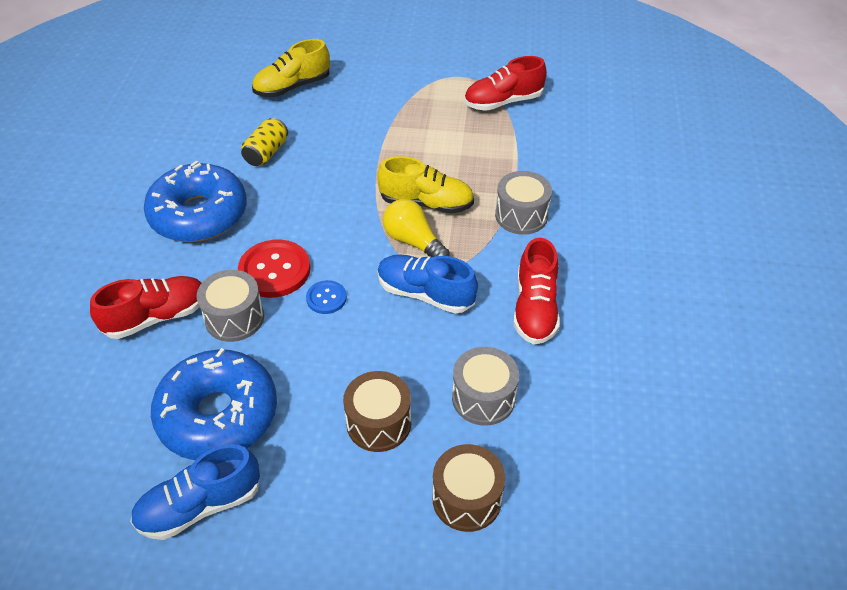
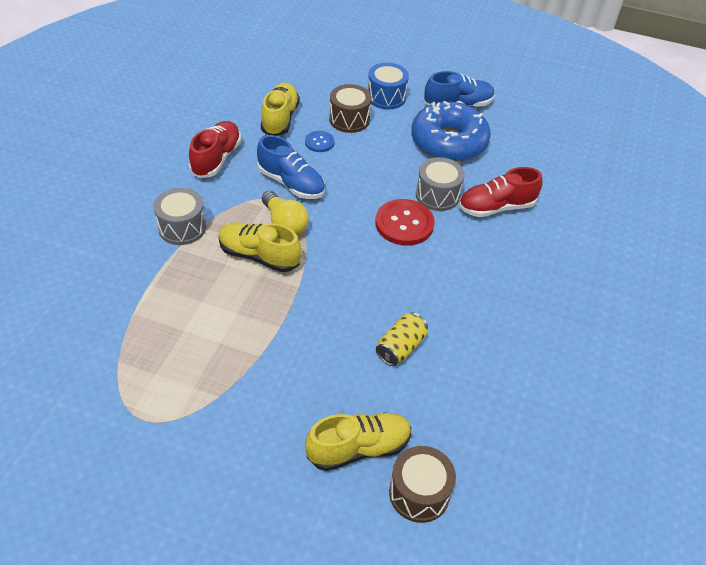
camera: 170 degrees left, 0 degrees up
(199, 214) = (469, 288): blue donut -> none
(326, 298) = (367, 195): blue button -> blue button (319, 142)
(328, 492) = (386, 97): none -> blue drum
(467, 499) = (311, 81): brown drum -> brown drum (419, 493)
(483, 398) = (280, 119): grey drum -> yellow shoe
(503, 102) = (116, 363): red shoe -> none

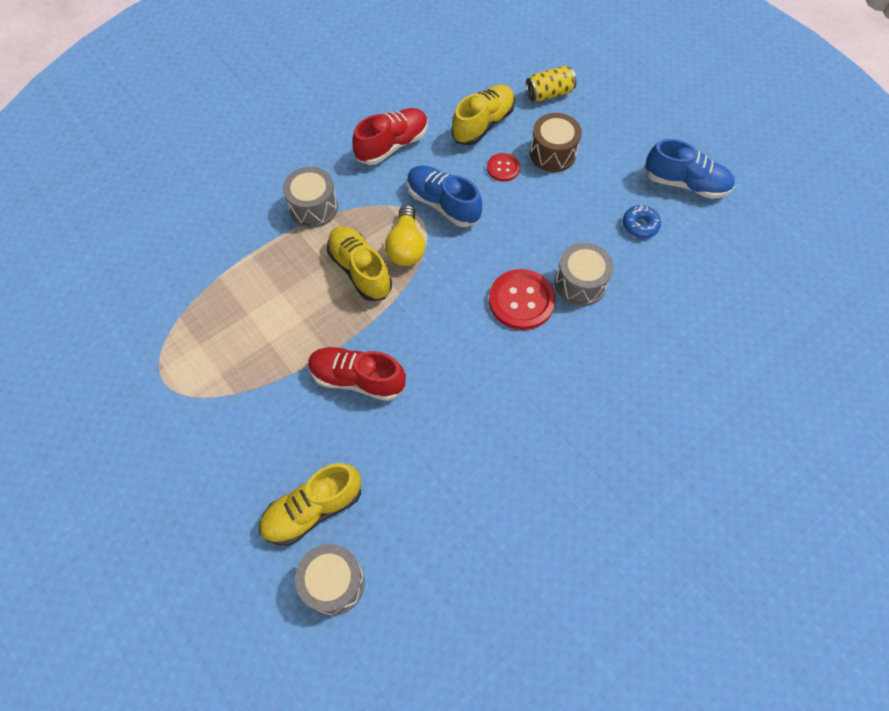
camera: 35 degrees right, 15 degrees up
(291, 183) = (443, 204): blue shoe -> blue shoe turned 150 degrees clockwise
(319, 142) = (503, 168): blue button -> red button
(358, 448) = (313, 509): yellow shoe -> yellow shoe turned 135 degrees clockwise
(386, 97) = (612, 141): blue drum -> none
(401, 347) = (421, 432): yellow can -> yellow can (549, 93)
(419, 493) = (333, 583): brown drum -> grey drum
(448, 142) = (640, 225): blue donut -> blue donut, size x0.41
(496, 207) = (633, 327): red shoe -> red shoe (357, 379)

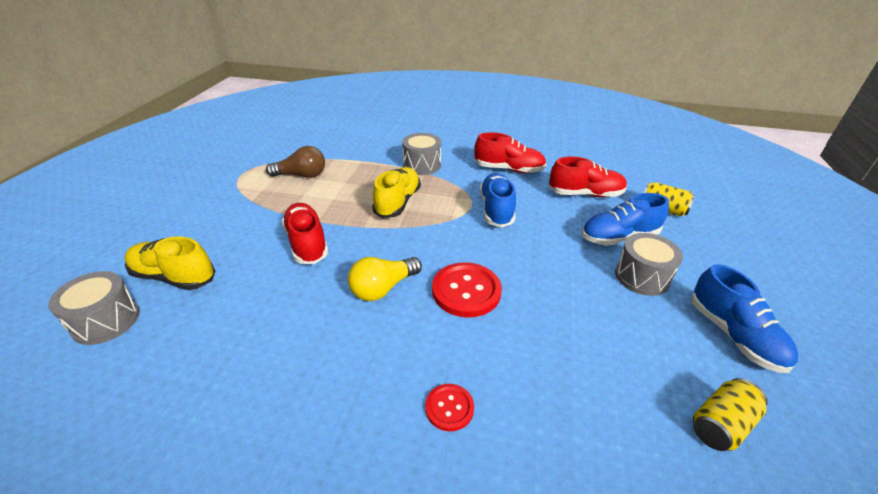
camera: 50 degrees right, 25 degrees down
(225, 324) = (301, 175): none -> brown light bulb
(406, 246) = (440, 211): yellow light bulb -> yellow light bulb (383, 288)
(483, 124) = (585, 194): yellow shoe -> red shoe
(503, 168) = (566, 220): red button -> red button (449, 408)
(552, 153) = (619, 237): brown drum -> blue shoe
(580, 284) = (527, 319): grey drum -> grey drum (641, 277)
(640, 225) = (641, 327): blue donut -> none
(728, 255) = (721, 424): none -> yellow can

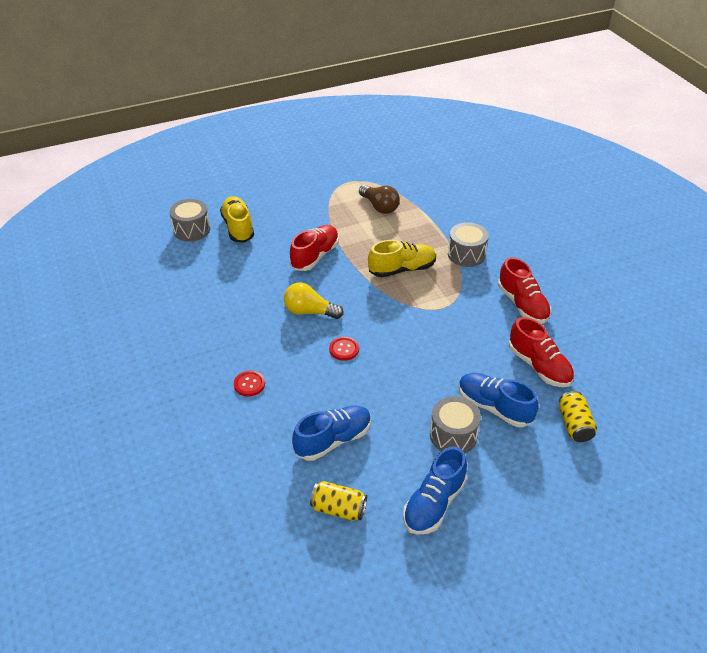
camera: 55 degrees right, 5 degrees up
(466, 291) = (344, 349): red button -> red button, size x0.55
(496, 209) = (452, 323): blue shoe -> blue shoe (333, 440)

